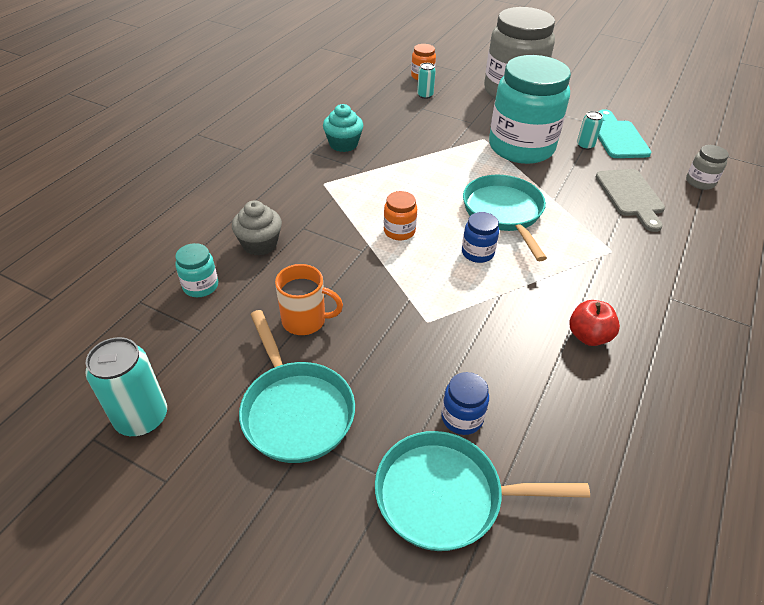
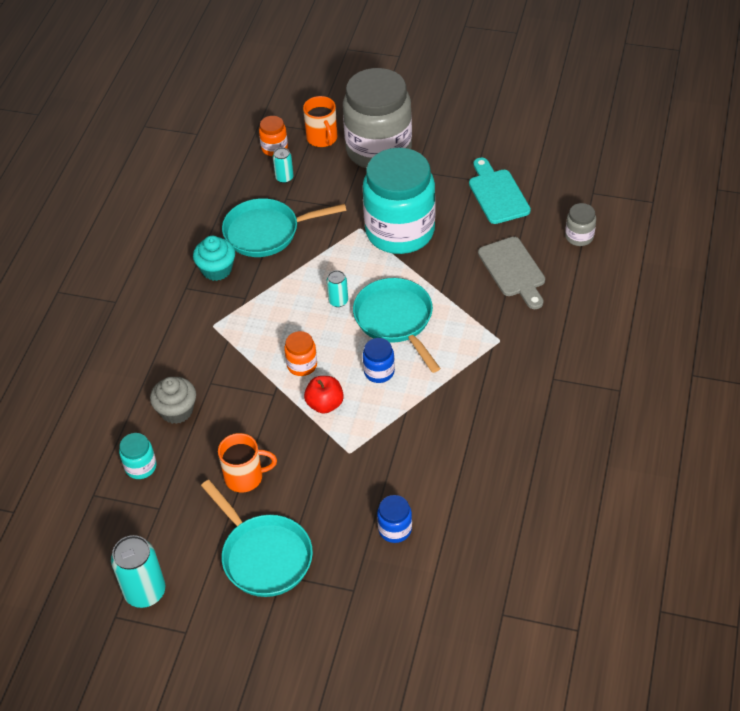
camera: 10 degrees left, 5 degrees up
(447, 496) = (395, 590): turquoise pan -> turquoise pan (267, 232)
(465, 77) = (322, 138): none -> orange mug
(585, 145) = (464, 213): turquoise can -> turquoise can (338, 301)
(588, 336) = (486, 433): red apple -> red apple (325, 404)

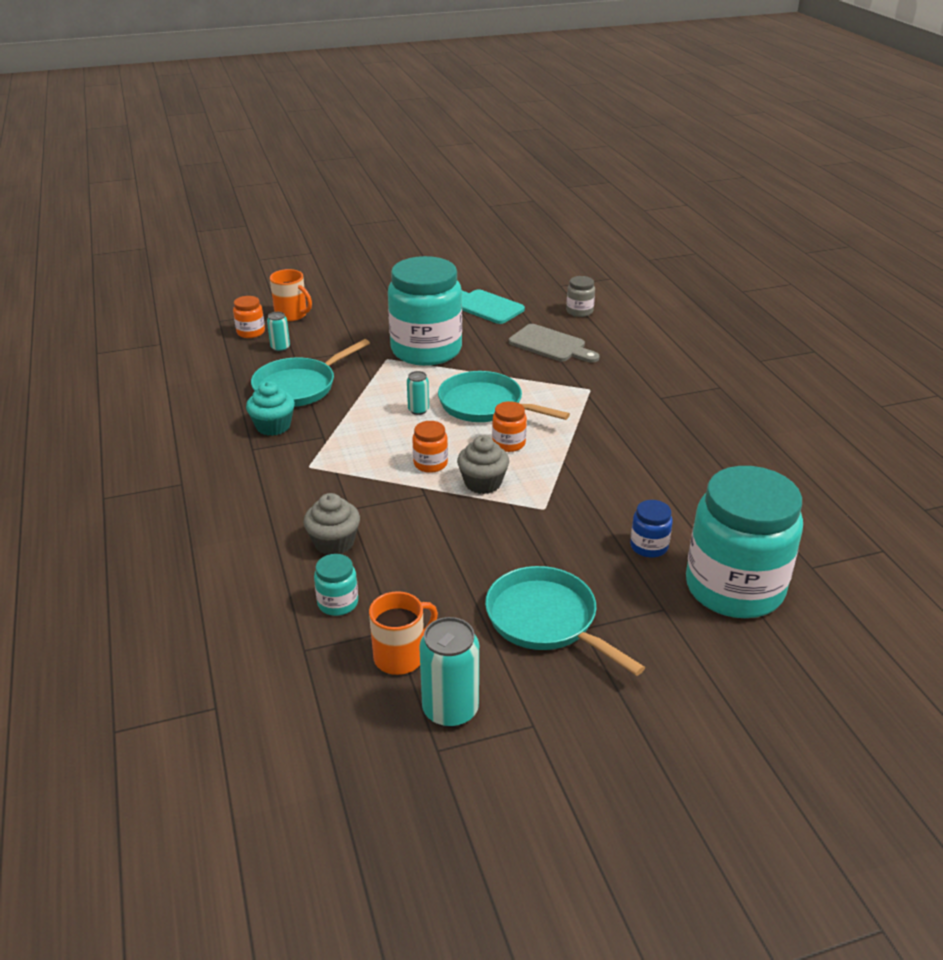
camera: 35 degrees left, 15 degrees down
(245, 477) = (461, 566): orange mug -> orange mug (401, 656)
(263, 555) = (546, 620): turquoise pan -> turquoise pan turned 150 degrees counterclockwise
(325, 404) = (483, 483): red apple -> grey cupcake
(378, 150) = (352, 308): grey jar -> none
(379, 372) = (508, 443): blue jar -> orange jar
(422, 600) = (734, 588): none -> turquoise jar

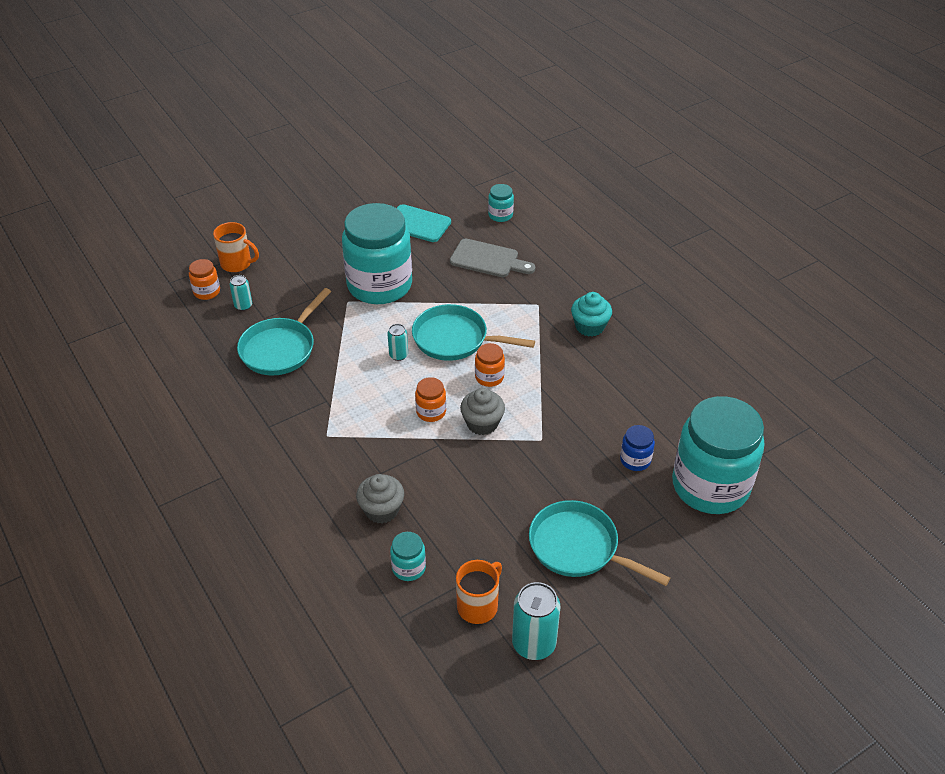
camera: 15 degrees left, 10 degrees up
(273, 426) = (276, 398): turquoise cupcake -> turquoise cupcake (589, 326)
(579, 311) = (500, 215): grey jar -> turquoise jar

